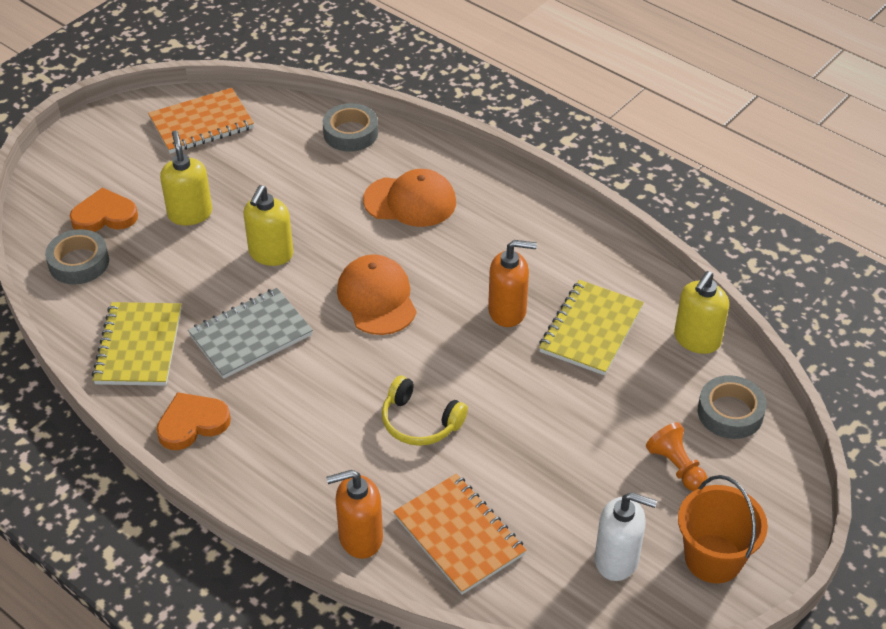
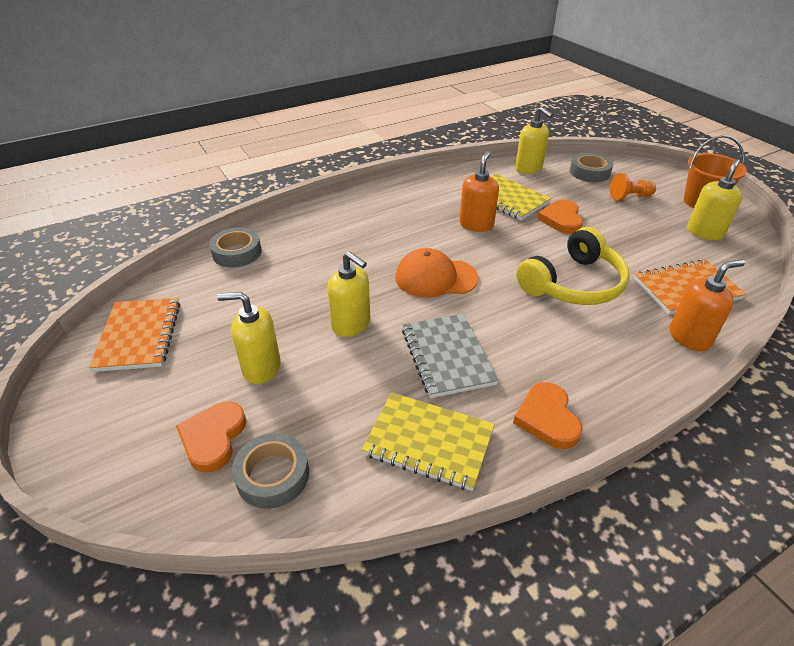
camera: 70 degrees left, 5 degrees down
(360, 538) = (689, 337): orange soap dispenser -> orange soap dispenser turned 120 degrees counterclockwise
(410, 201) = (339, 241): orange cap -> none
(420, 422) = (573, 284): yellow headphones -> yellow headphones, size x1.61
(566, 394) = (561, 219): none -> orange heart
(617, 560) = (704, 232): white soap dispenser -> yellow soap dispenser

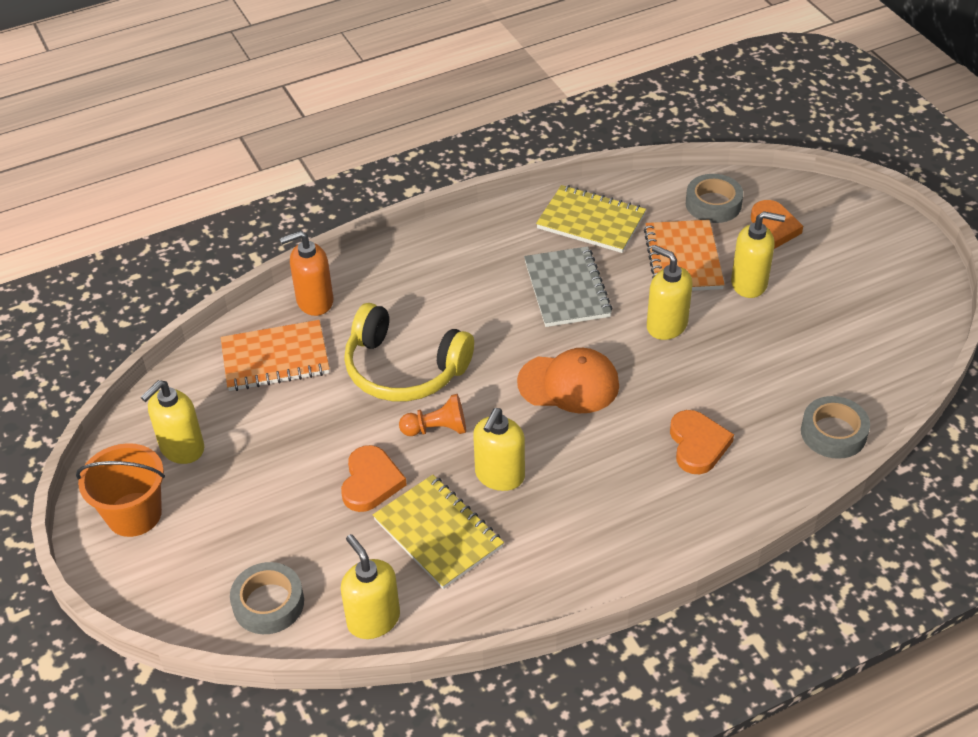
camera: 175 degrees left, 5 degrees up
(139, 336) = (891, 319): orange notebook -> orange notebook (683, 259)
(476, 224) = (499, 476): orange soap dispenser -> yellow soap dispenser
(547, 418) = (488, 235): orange heart -> orange heart (697, 444)
(573, 284) = (404, 369): yellow headphones -> yellow headphones turned 120 degrees counterclockwise
(629, 197) = (239, 531): orange pawn -> orange pawn (437, 429)

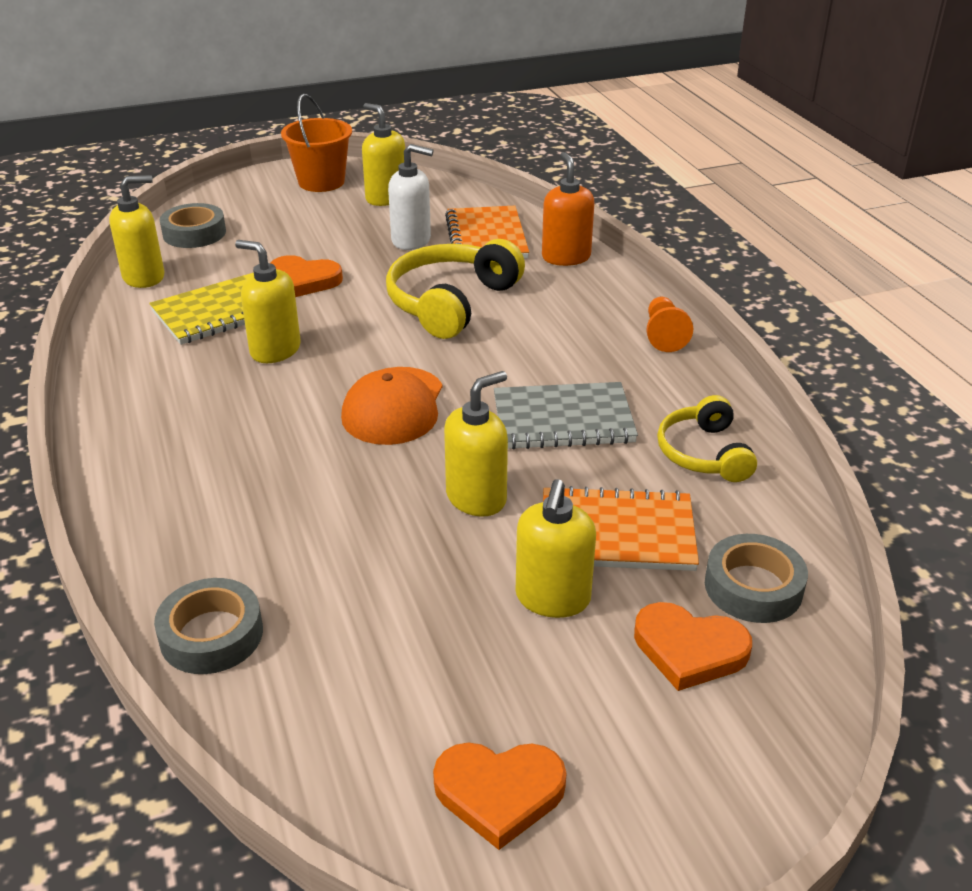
camera: 95 degrees right, 10 degrees down
(283, 413) = (411, 240): none -> white soap dispenser
(437, 429) = (357, 317): orange pawn -> orange pawn (663, 335)
(591, 221) = (703, 453): yellow notebook -> yellow headphones
(697, 444) = (252, 496): orange heart -> orange heart (499, 792)

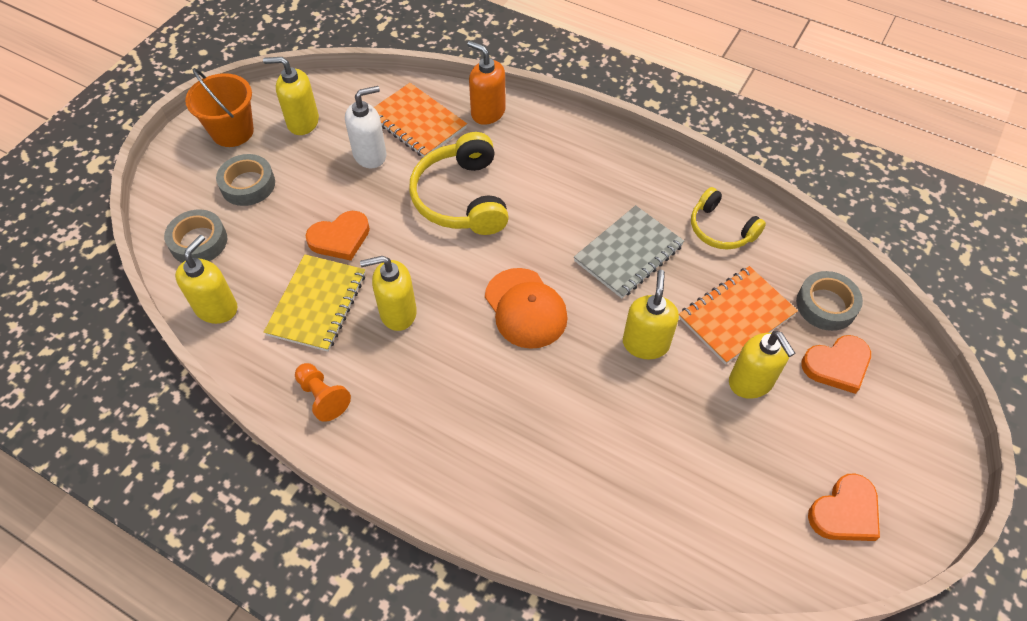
camera: 40 degrees left, 20 degrees up
(211, 635) = (619, 541): grey tape -> grey tape (248, 185)
(663, 335) = (612, 148): orange pawn -> orange pawn (323, 397)

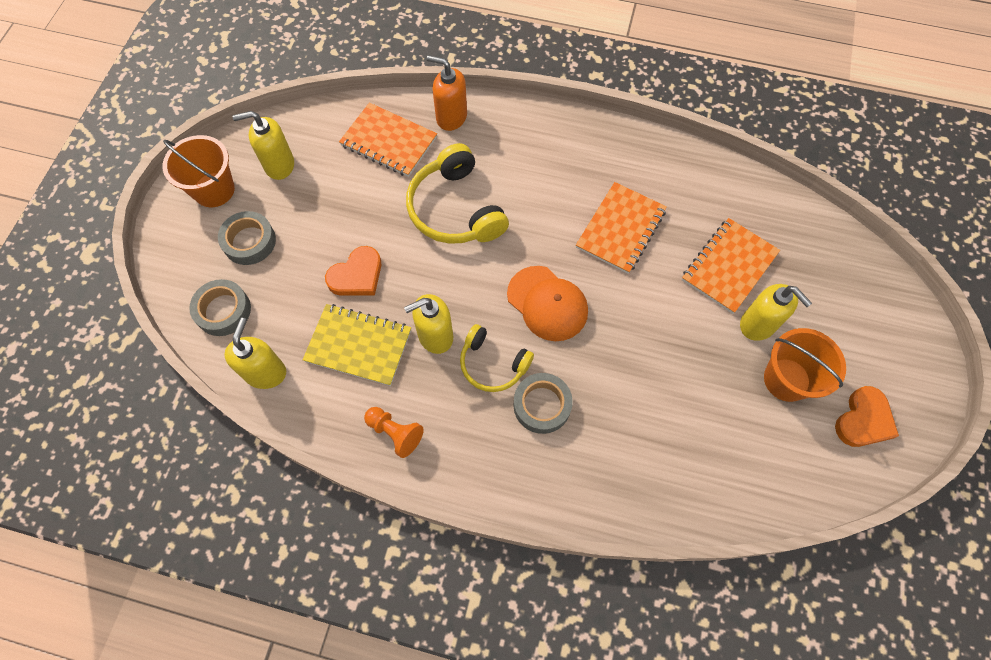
camera: 15 degrees left, 10 degrees up
(317, 304) = (359, 345): yellow notebook -> yellow notebook turned 75 degrees counterclockwise
(370, 155) = (356, 185): white soap dispenser -> none
(628, 253) = (621, 229): grey notebook -> orange notebook
(645, 343) = (660, 311): yellow soap dispenser -> none
(720, 229) = (693, 187): yellow headphones -> yellow headphones (492, 364)
(766, 447) = (786, 379): none -> orange bucket
(826, 305) = (800, 238): grey tape -> grey tape (542, 405)
(837, 365) = (823, 291): orange heart -> none

